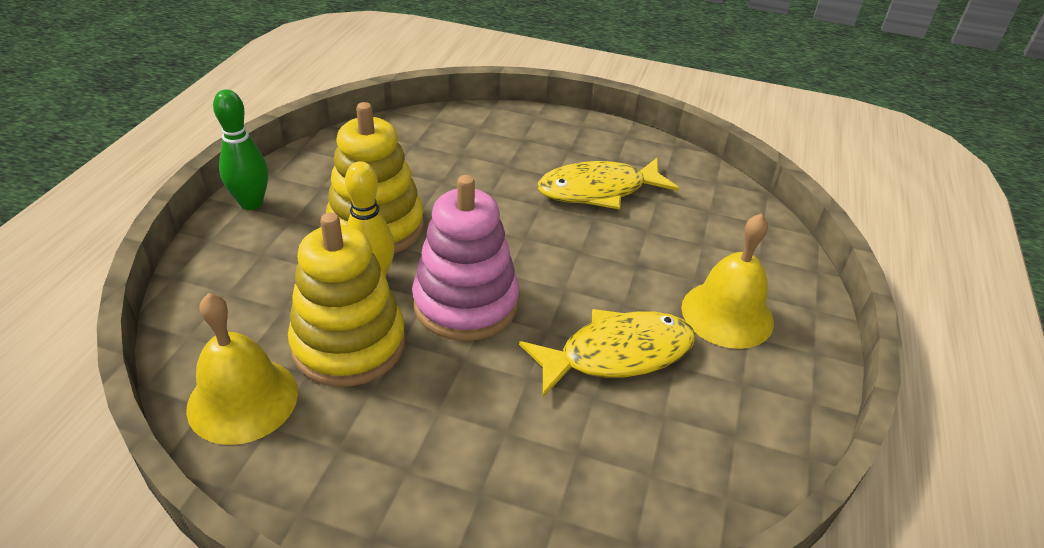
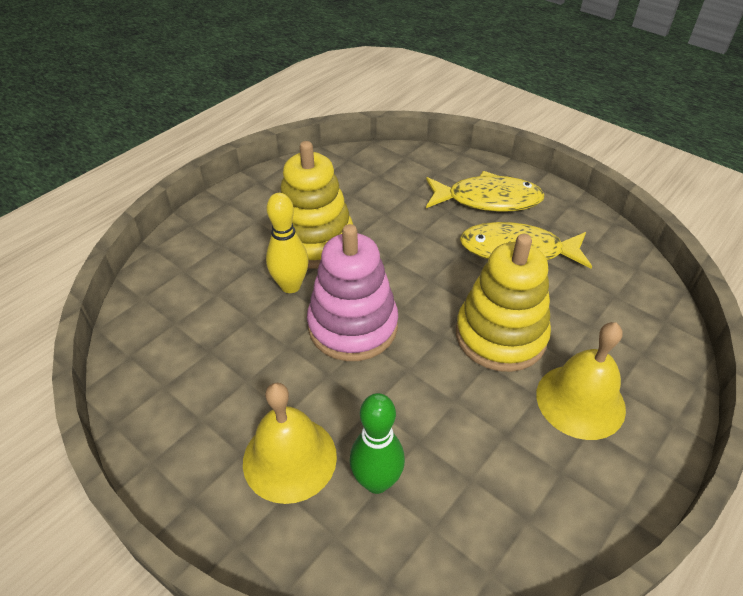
camera: 25 degrees right, 5 degrees up
(243, 399) = (154, 359): yellow bell -> yellow bell (289, 458)
(251, 203) = (232, 201): green bowling pin -> green bowling pin (376, 481)
(349, 344) = (248, 336): yellow stacking toy -> yellow stacking toy (500, 335)
(617, 354) = (457, 408): yellow fish -> yellow fish (487, 200)

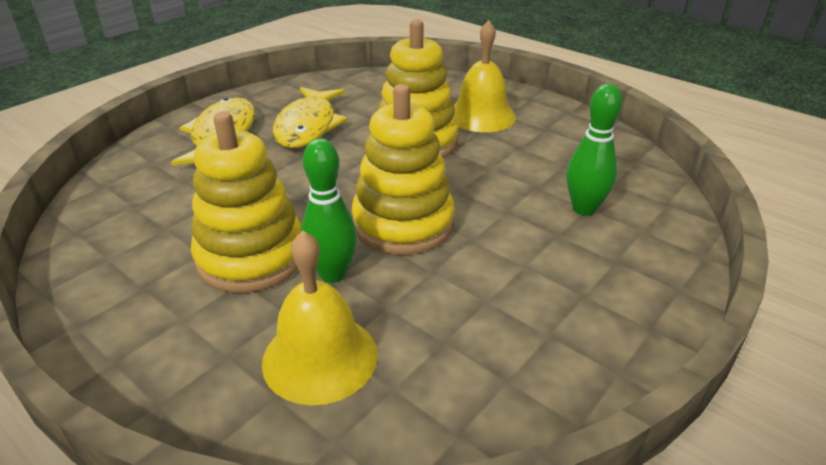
camera: 90 degrees left, 10 degrees down
(289, 458) = (578, 260): yellow bell -> yellow bell (320, 357)
(290, 286) = (332, 274): yellow bowling pin -> green bowling pin
(353, 326) = (403, 223): pink stacking toy -> yellow stacking toy

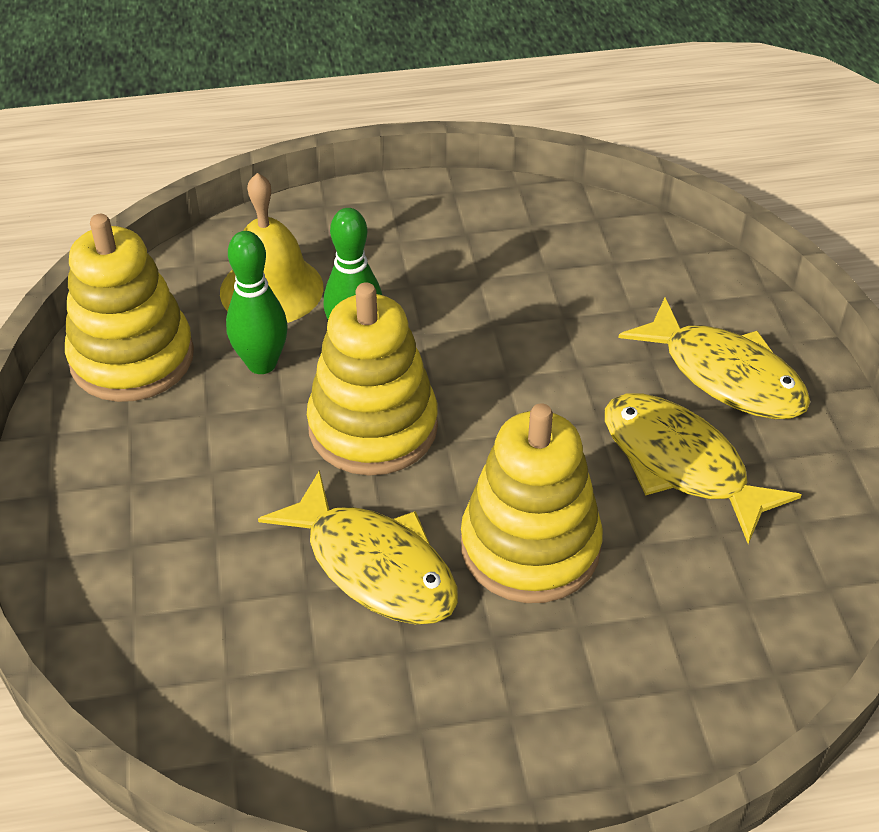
camera: 130 degrees right, 10 degrees up
(251, 257) = (438, 304): yellow stacking toy -> yellow stacking toy (132, 358)
(481, 115) = (535, 679): yellow bell -> none
(492, 175) = (374, 566): none -> yellow fish
(584, 208) = (223, 596): green bowling pin -> green bowling pin (262, 364)

